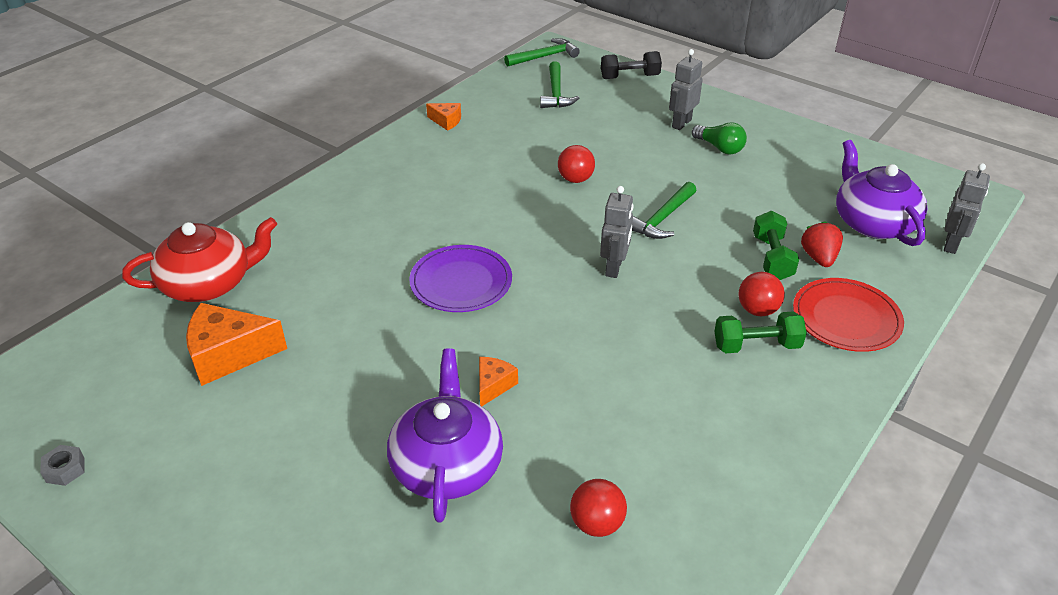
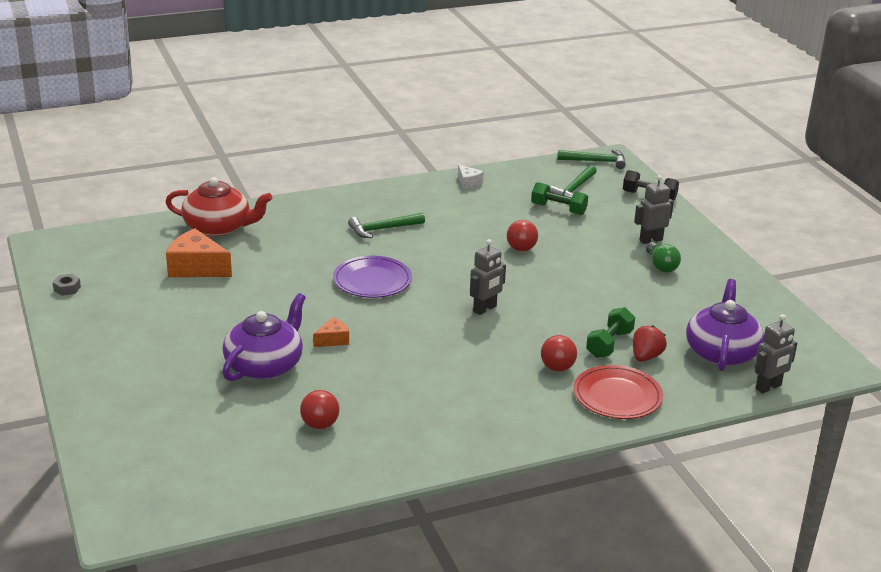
camera: 30 degrees right, 10 degrees down
(446, 121) = (468, 183): orange cheese -> white cheese
(662, 218) = (557, 293): green hammer -> green hammer (383, 229)
(756, 345) = (530, 385): green dumbbell -> green dumbbell (558, 209)

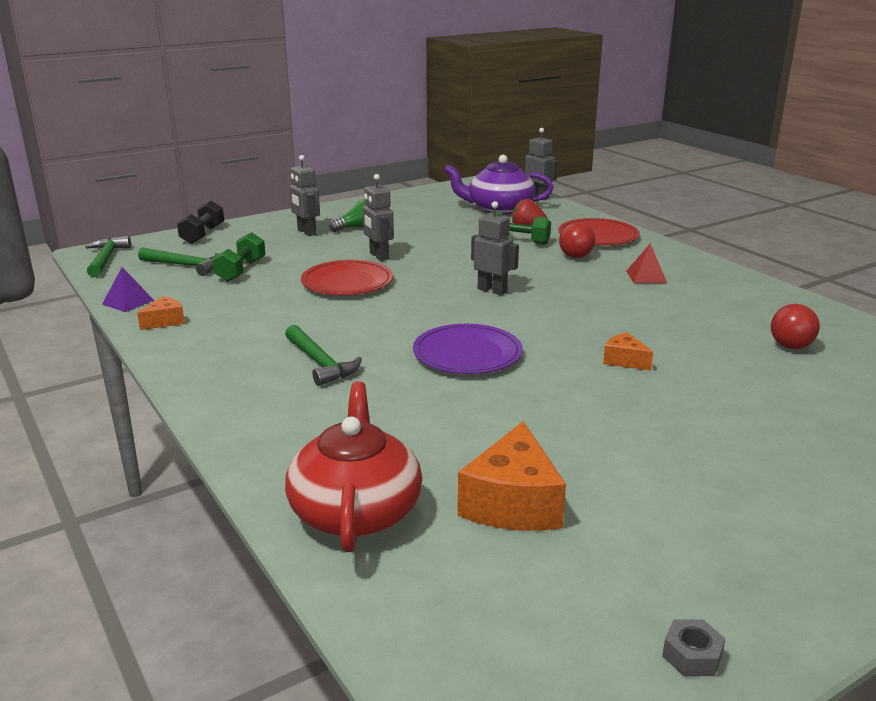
camera: 100 degrees left, 5 degrees down
(265, 365) = (720, 394): purple teapot -> none
(468, 183) = (165, 321): white cheese -> orange cheese
(494, 395) = (646, 276): none -> red pyramid
(506, 171) = (128, 302): none -> purple pyramid
(521, 249) = (347, 282): red ball -> red plate
(579, 268) = (378, 256): none -> grey robot

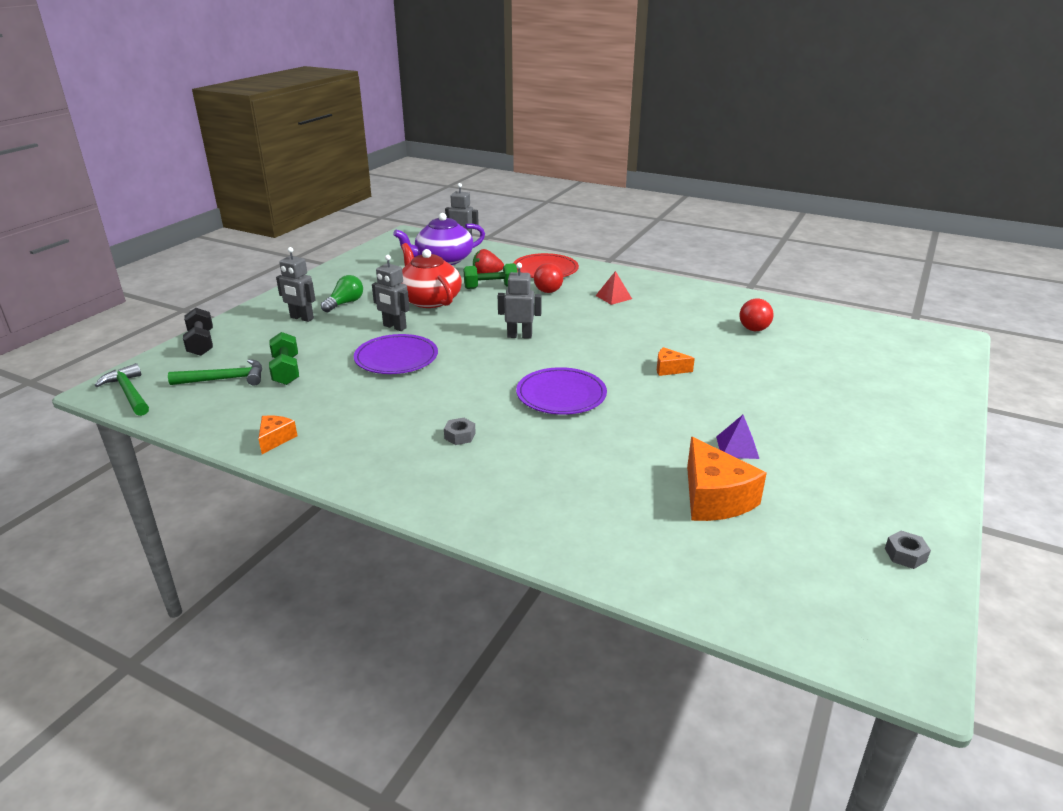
camera: 30 degrees left, 5 degrees up
(128, 302) = (213, 430): purple pyramid -> purple pyramid (737, 447)
(320, 363) = (460, 436): green hammer -> grey nut
(347, 282) = (396, 358): red plate -> purple plate
(355, 510) = (623, 543): red teapot -> red teapot (429, 300)

